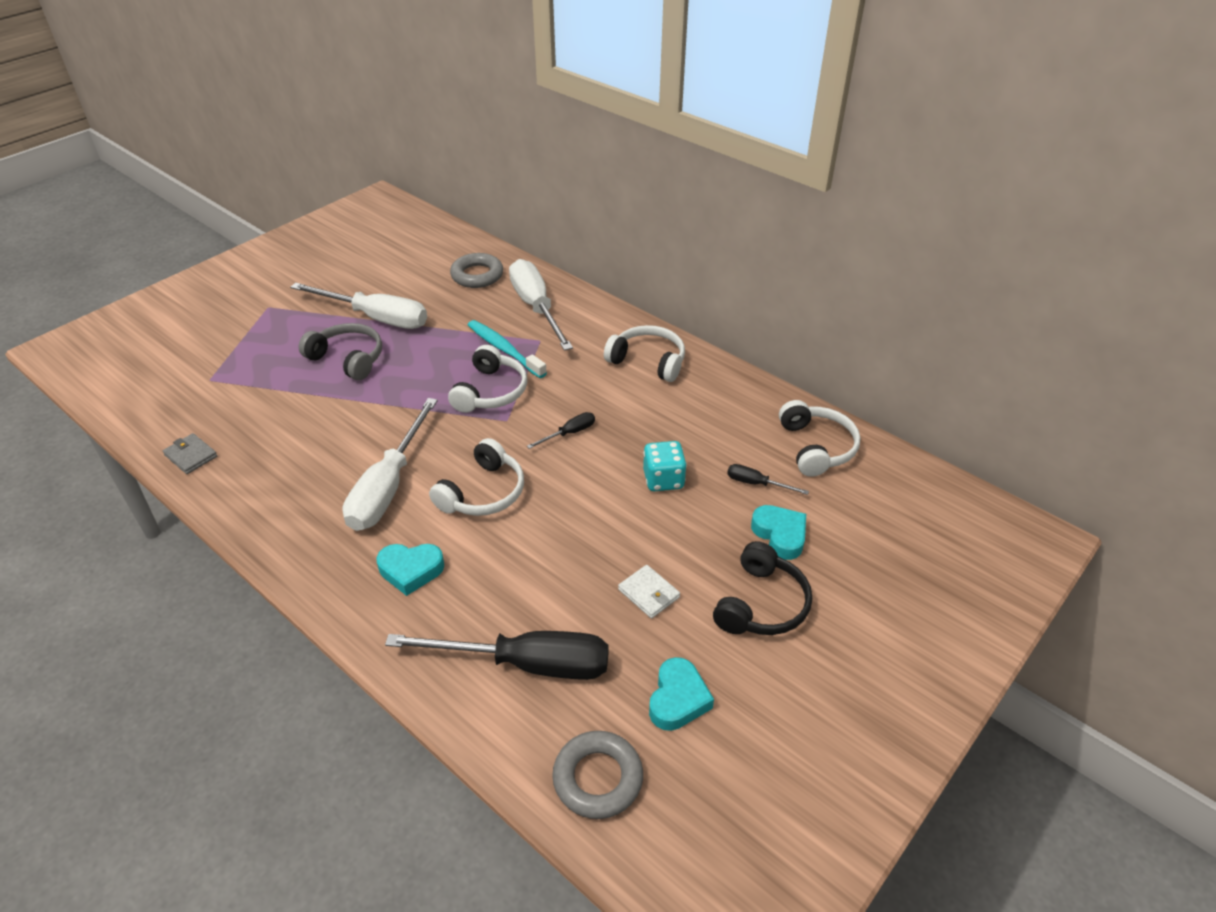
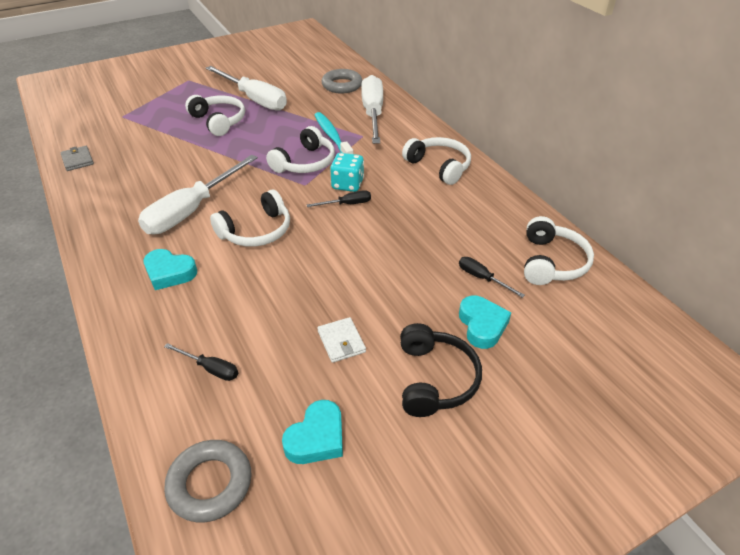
camera: 20 degrees right, 0 degrees up
(348, 359) = (219, 121): grey headphones -> white headphones
(526, 664) = (210, 368): black screwdriver -> black screwdriver, size x0.44
(663, 480) = (403, 256): turquoise dice -> turquoise dice (347, 184)
(762, 604) = (435, 379): black headphones -> black headphones turned 45 degrees counterclockwise

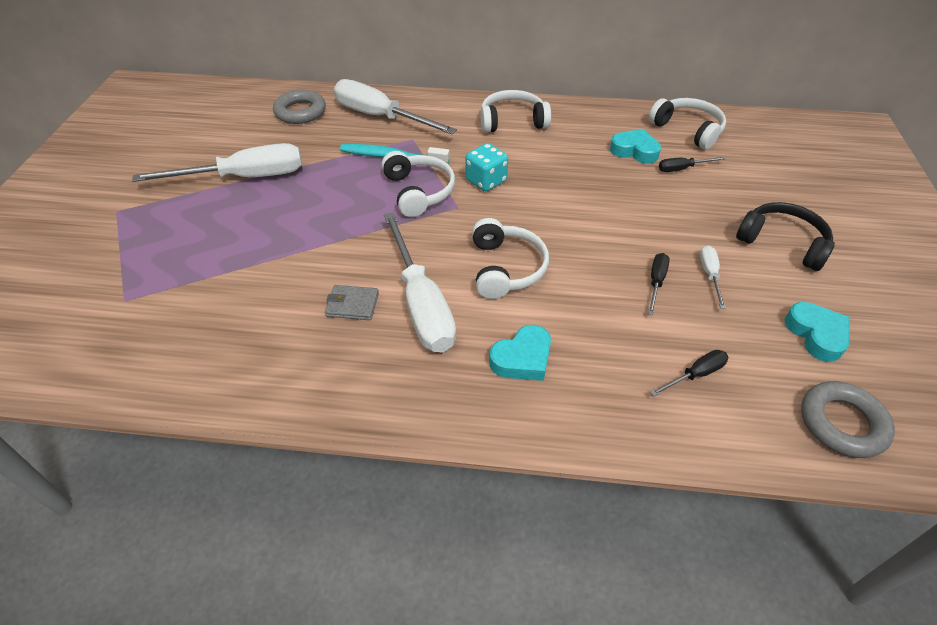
camera: 55 degrees left, 5 degrees up
(77, 160) = (186, 377): grey wallet -> grey wallet (352, 305)
(219, 121) = (256, 220): white headphones -> none
(341, 341) = (709, 275): white wallet -> white screwdriver
(347, 204) = (518, 194): black screwdriver -> black screwdriver (656, 282)
(482, 325) = (736, 194): turquoise heart -> turquoise heart (634, 151)

